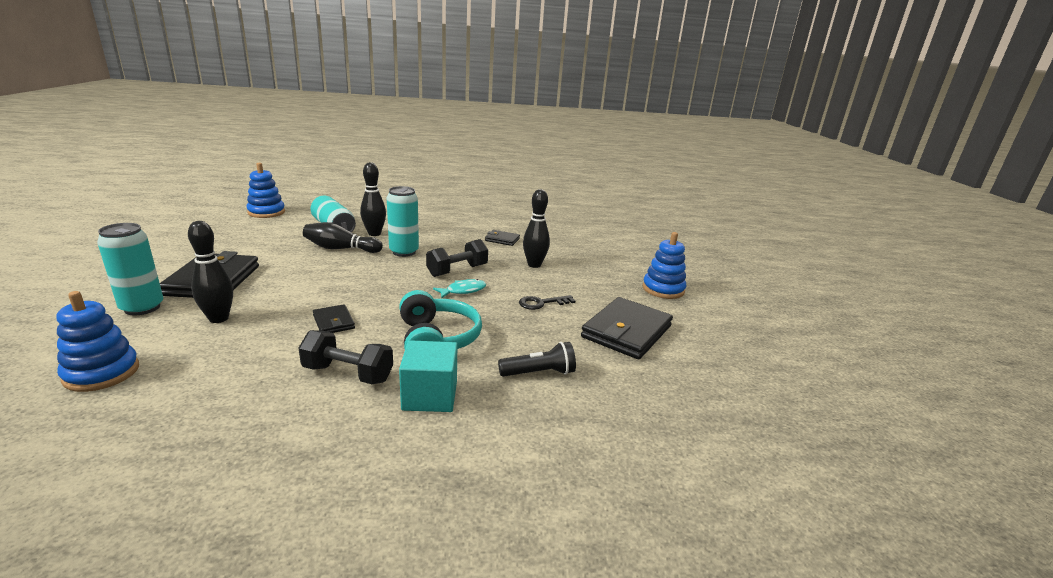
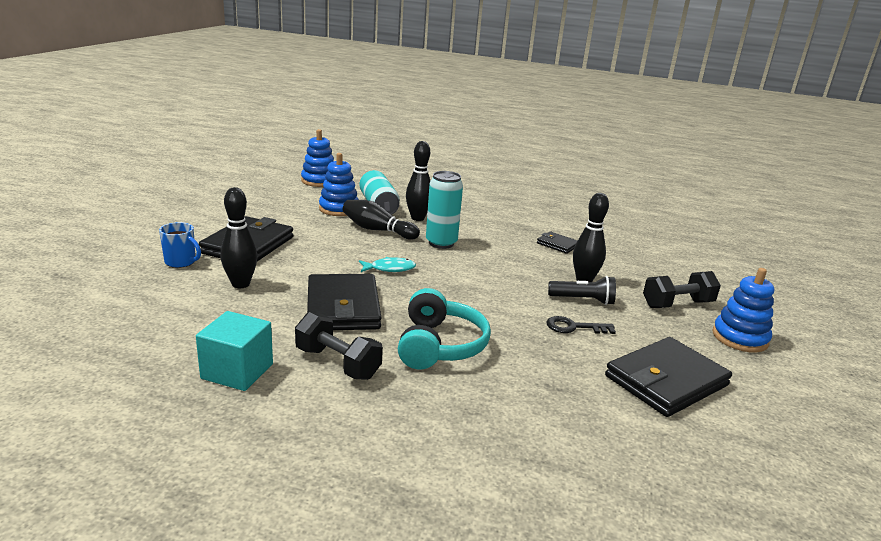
camera: 20 degrees right, 0 degrees up
(102, 373) = (132, 317): blue stacking toy -> blue stacking toy (339, 209)
(142, 308) = (181, 262): turquoise can -> blue mug
(334, 322) = (343, 307): black wallet -> black wallet, size x2.04
(430, 395) = (409, 404): turquoise cube -> turquoise cube (237, 371)
(457, 271) = (491, 273): black dumbbell -> black dumbbell (677, 304)
(463, 291) = (489, 297): turquoise fish -> turquoise fish (390, 269)
(539, 373) = (537, 406): black flashlight -> black flashlight (583, 300)

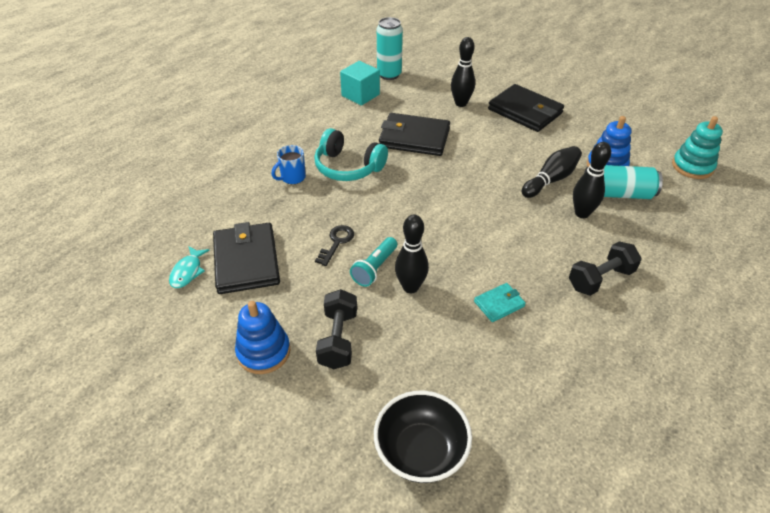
camera: 115 degrees right, 20 degrees up
(181, 262) = (500, 85): blue mug -> blue mug (292, 178)
(319, 181) = (692, 166): blue stacking toy -> turquoise stacking toy
(337, 363) = (350, 126): black dumbbell -> black dumbbell (600, 279)
(390, 269) = (468, 170): turquoise fish -> turquoise fish (187, 272)
(441, 243) = (516, 213): turquoise can -> turquoise can (389, 75)
(557, 245) = (499, 304): black wallet -> turquoise wallet
(583, 300) = (375, 268): black flashlight -> turquoise flashlight
(710, 261) = (421, 451): none -> black bowl

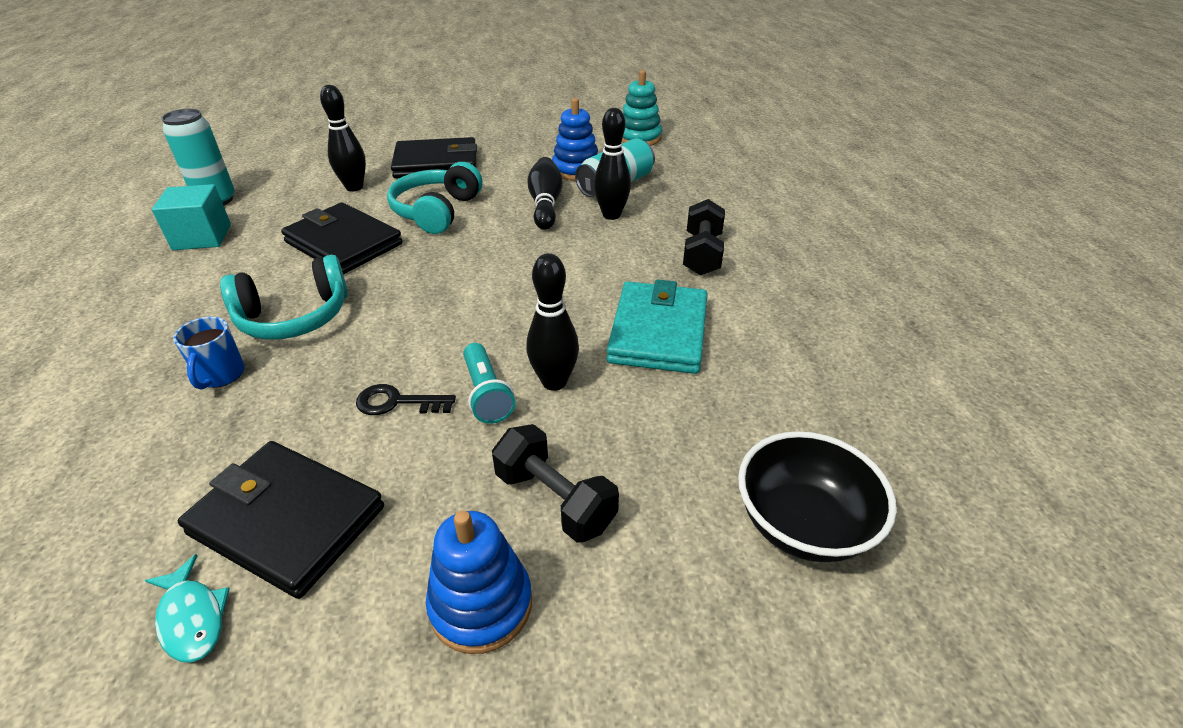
camera: 50 degrees left, 5 degrees down
(336, 242) = (397, 402): black key -> black key turned 60 degrees counterclockwise
(414, 138) = (343, 243): black wallet -> black wallet turned 75 degrees clockwise
(483, 146) = (437, 211): none -> turquoise headphones
(499, 304) = (658, 332): turquoise wallet -> turquoise wallet, size x2.04

